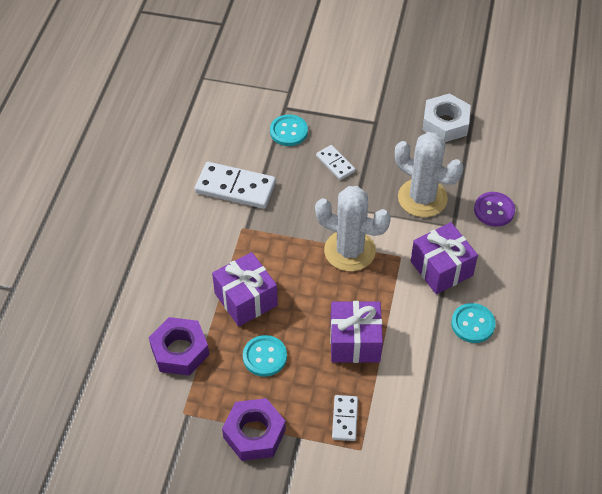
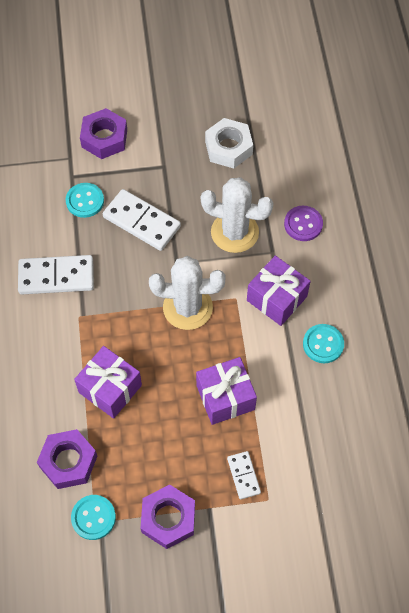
camera: 20 degrees left, 10 degrees up
(264, 357) = (149, 440): turquoise button -> turquoise button (93, 517)
(329, 84) = (104, 138): none -> purple nut
(335, 164) = (142, 221): white domino -> white domino, size x1.82

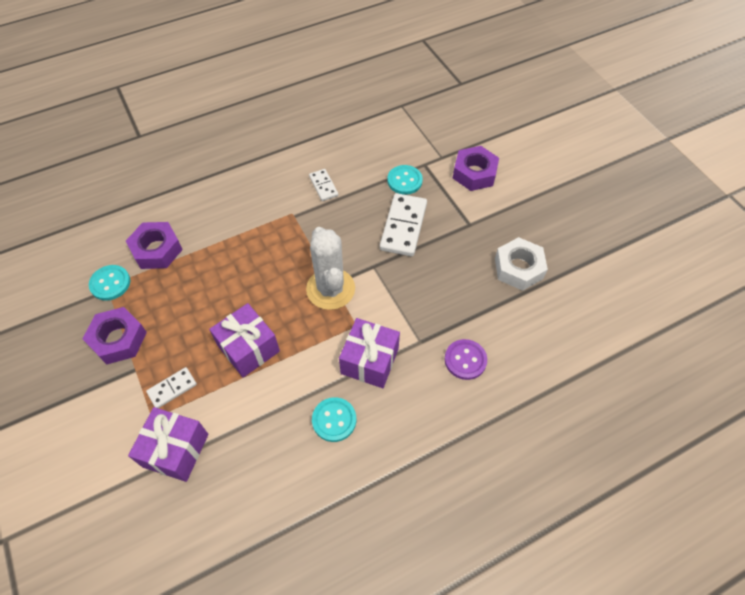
camera: 70 degrees right, 5 degrees down
(56, 277) = (323, 186): white domino -> white domino, size x0.55
(110, 388) = (231, 257): purple gift -> purple gift (176, 450)
(234, 232) = (427, 302): white cactus -> none

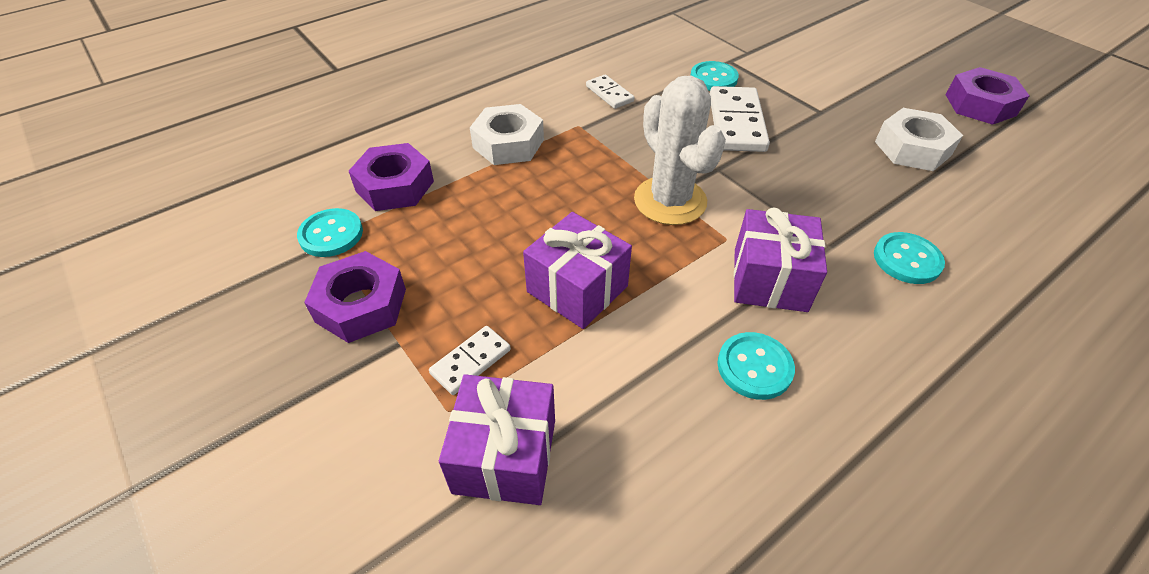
camera: 10 degrees left, 10 degrees down
(239, 223) = (508, 143): none -> white nut
(465, 360) = (907, 260): purple button -> turquoise button
(474, 173) = (797, 63): purple nut -> purple nut (980, 105)

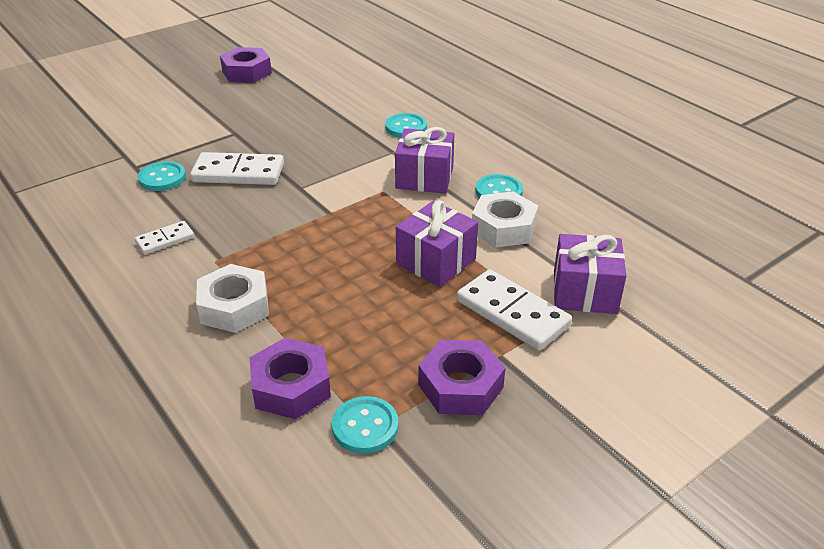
camera: 90 degrees left, 10 degrees down
(471, 361) = (512, 313): white domino -> white domino, size x1.82
(670, 201) = (337, 213): white cactus -> none
(912, 148) = (292, 105): white nut -> white nut (503, 228)

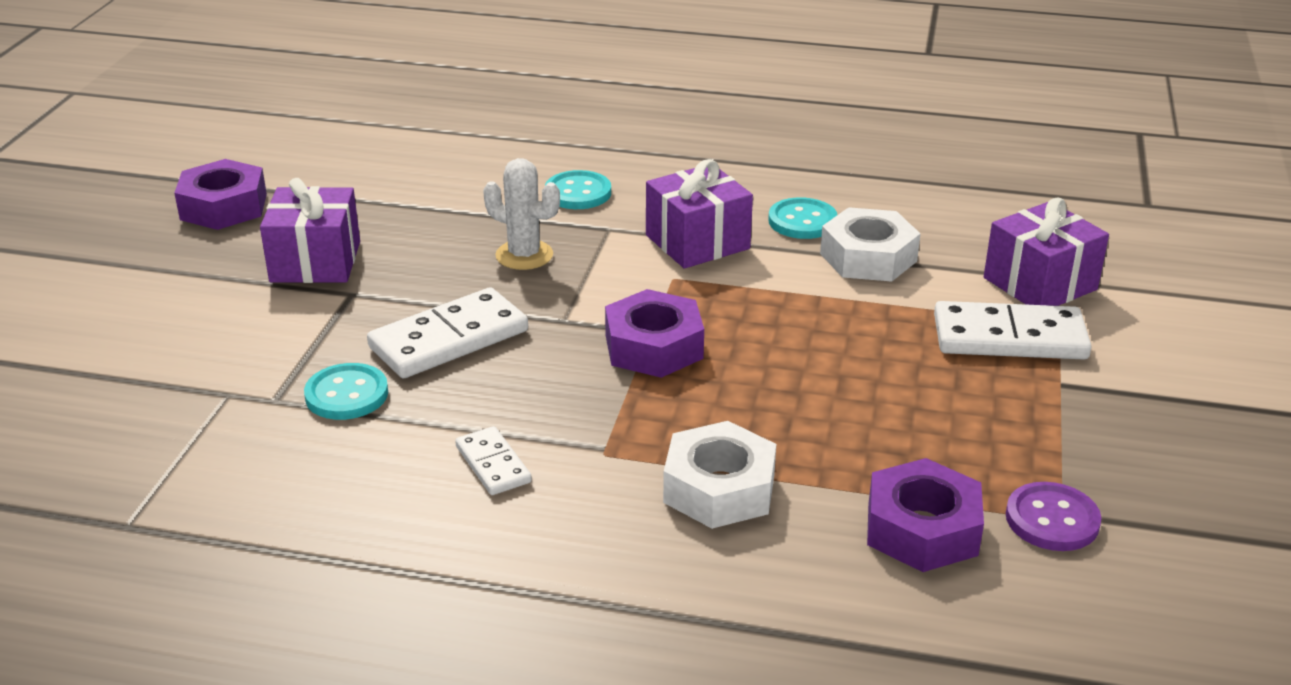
camera: 40 degrees left, 5 degrees down
(165, 240) = (493, 464): white domino -> white domino turned 45 degrees counterclockwise
(332, 148) = (524, 255): none -> white cactus
(365, 426) = (1052, 520): turquoise button -> purple button
(436, 261) = (856, 325): purple gift -> purple gift (315, 262)
(460, 386) = (1072, 431): purple nut -> purple nut (653, 347)

